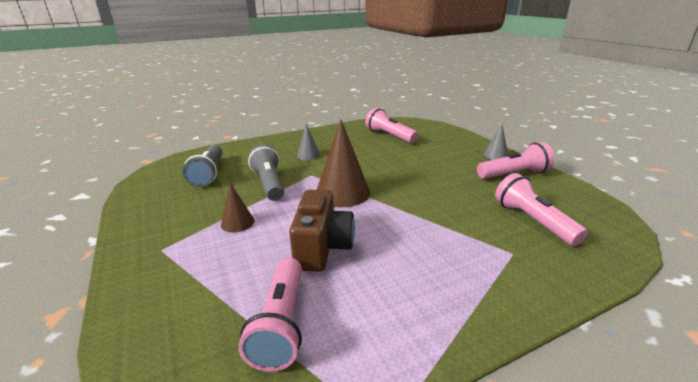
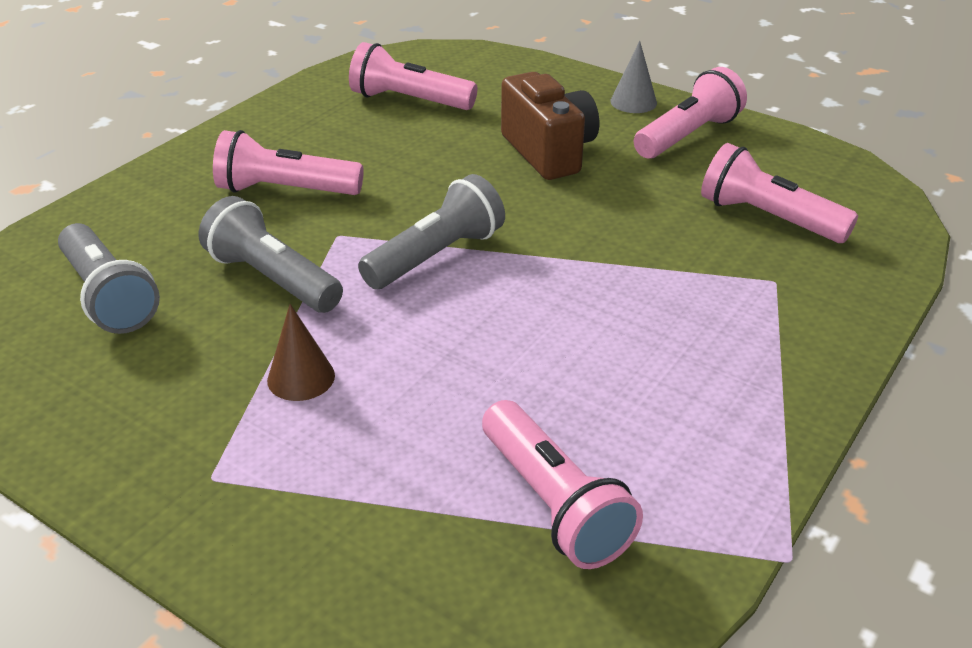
camera: 30 degrees left, 10 degrees up
(308, 155) = (285, 190): grey cone -> pink flashlight
(322, 248) = (501, 369): brown camera -> brown camera (549, 152)
(342, 193) = (436, 256): brown cone -> grey flashlight

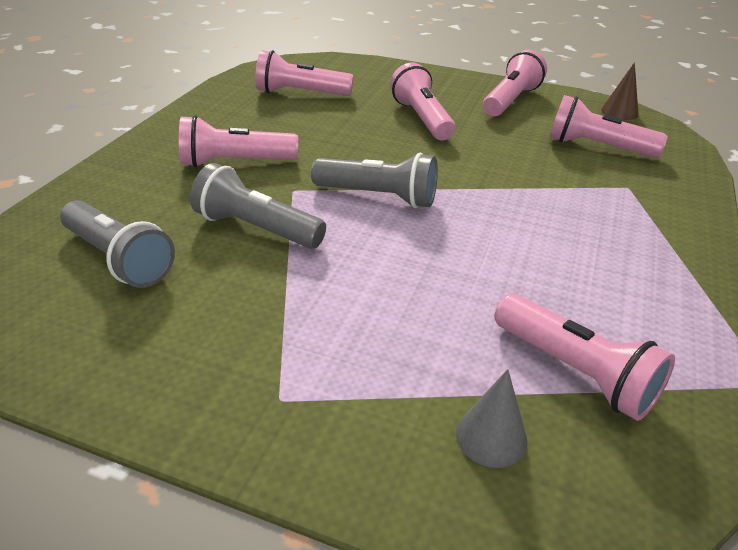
camera: 15 degrees left, 0 degrees up
(301, 377) = (318, 302): brown cone -> brown cone (619, 112)
(436, 256) = (379, 197): grey flashlight -> grey flashlight turned 75 degrees clockwise
(549, 152) = (422, 118): brown camera -> pink flashlight
(633, 102) = (461, 82): grey cone -> grey cone (491, 437)

